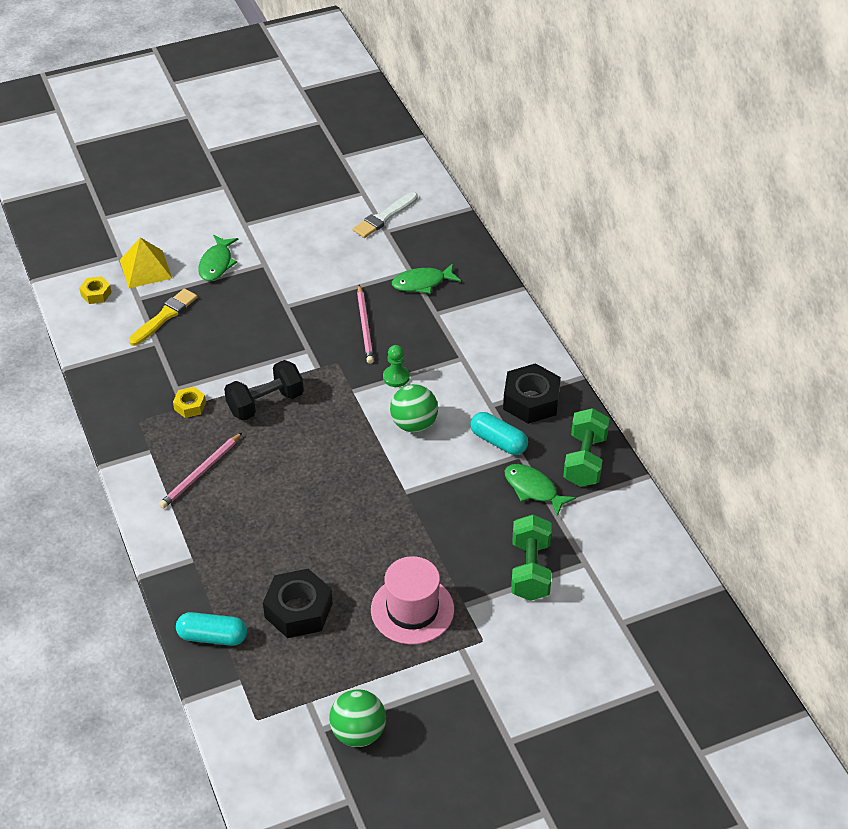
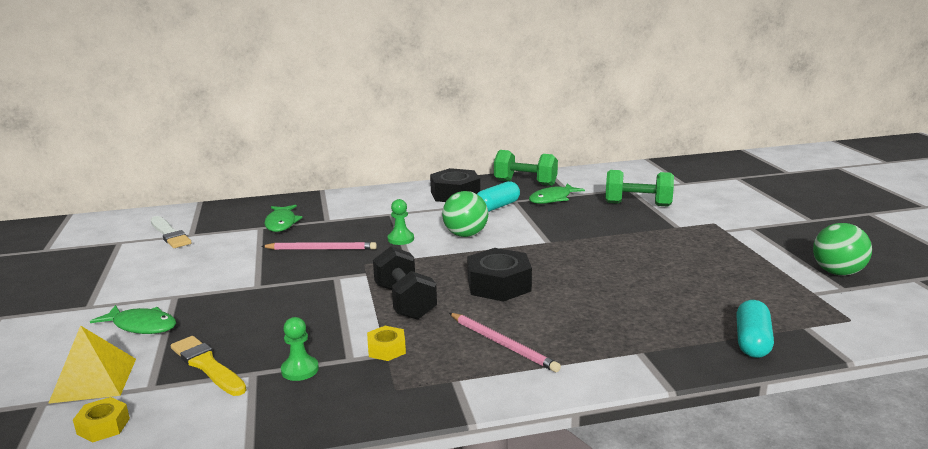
camera: 80 degrees left, 25 degrees down
(160, 365) = (300, 370): none -> green pawn
(298, 610) = (702, 294): black nut -> black nut (499, 285)
(412, 610) = (688, 245): pink hat -> none

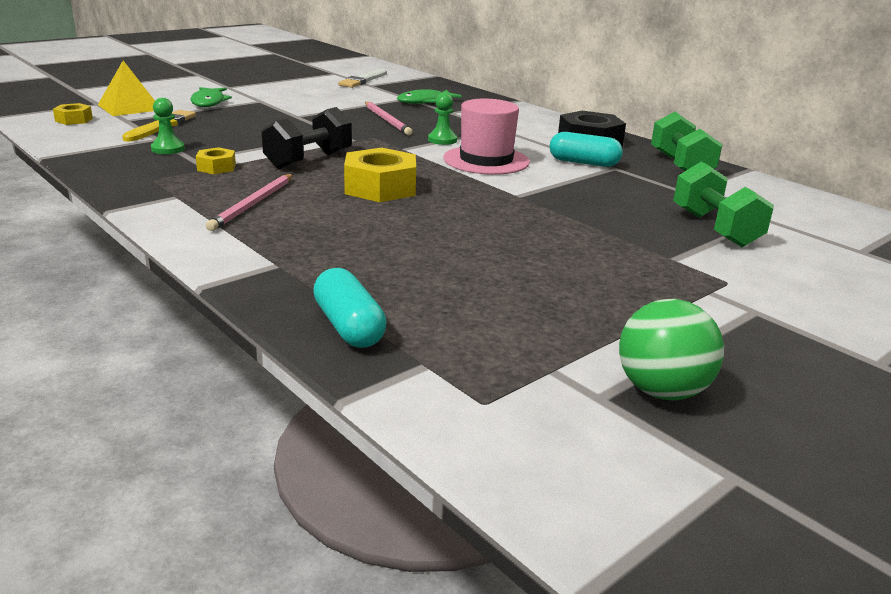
camera: 60 degrees right, 5 degrees up
(465, 235) = (486, 160): green ball -> pink hat
(499, 285) = (380, 187): black nut -> yellow nut
(552, 199) = (652, 183): green fish -> none
(752, 341) = (349, 326): turquoise capsule -> turquoise capsule turned 75 degrees clockwise

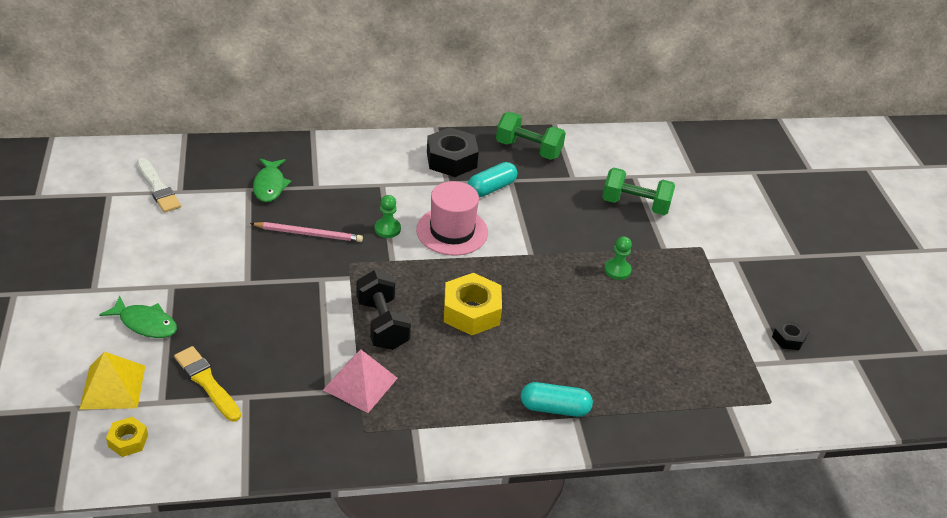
camera: 60 degrees left, 15 degrees up
(168, 149) = (285, 398): green pawn -> green pawn (617, 270)
(216, 167) = (360, 383): yellow nut -> pink pyramid
(253, 204) = (461, 391): pink pencil -> none
(349, 326) = (675, 417): turquoise capsule -> turquoise capsule (554, 408)
(661, 391) = (788, 338): green ball -> black nut

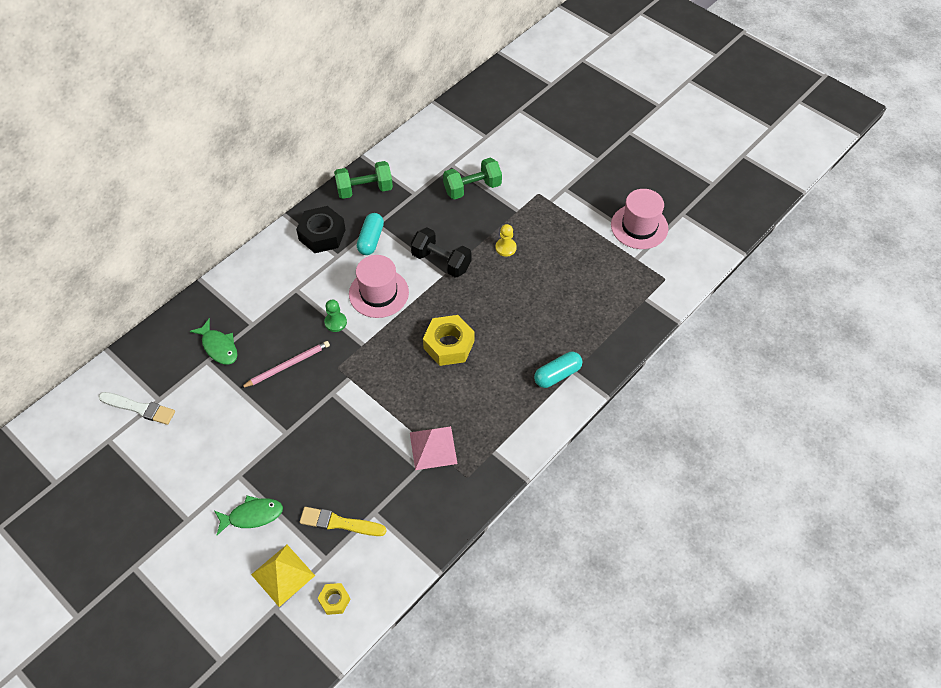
camera: 35 degrees left, 15 degrees up
(382, 324) = (404, 396): black dumbbell -> black dumbbell (441, 262)
(617, 270) = (505, 248): green pawn -> yellow pawn
(788, 338) = (639, 226): black nut -> pink hat

